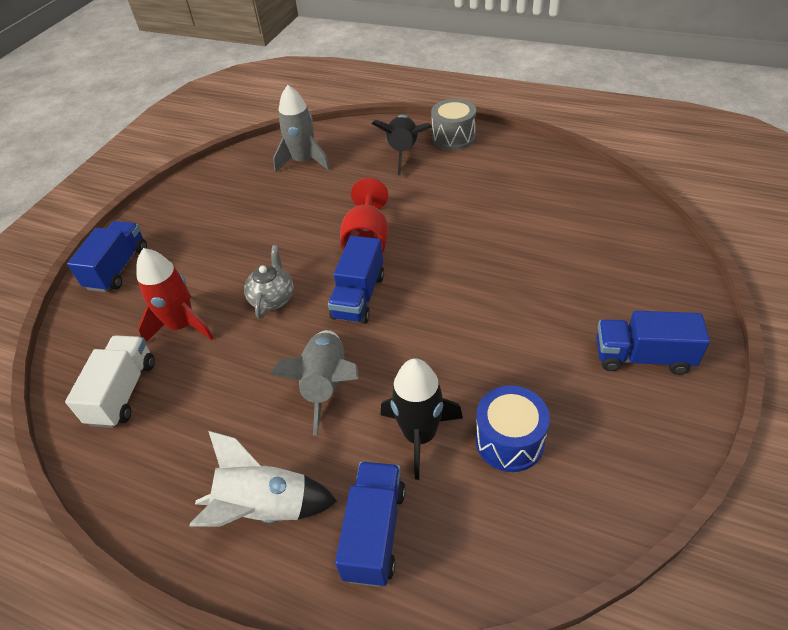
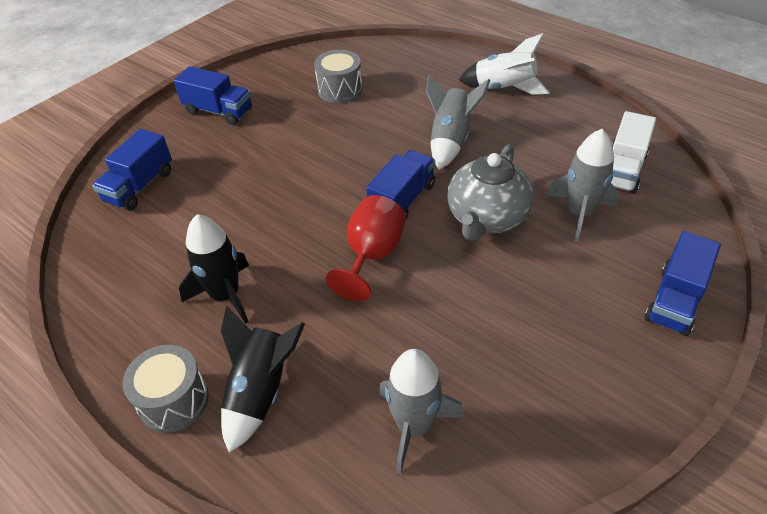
camera: 165 degrees left, 0 degrees up
(182, 325) = (579, 213): red rocket -> grey rocket
(273, 298) = (486, 218): grey teapot -> grey teapot, size x1.67
(374, 532) = (440, 70): blue truck -> blue truck (139, 186)
(420, 435) = (394, 102): black rocket -> black rocket (225, 295)
(509, 441) = (340, 90): blue drum -> grey drum

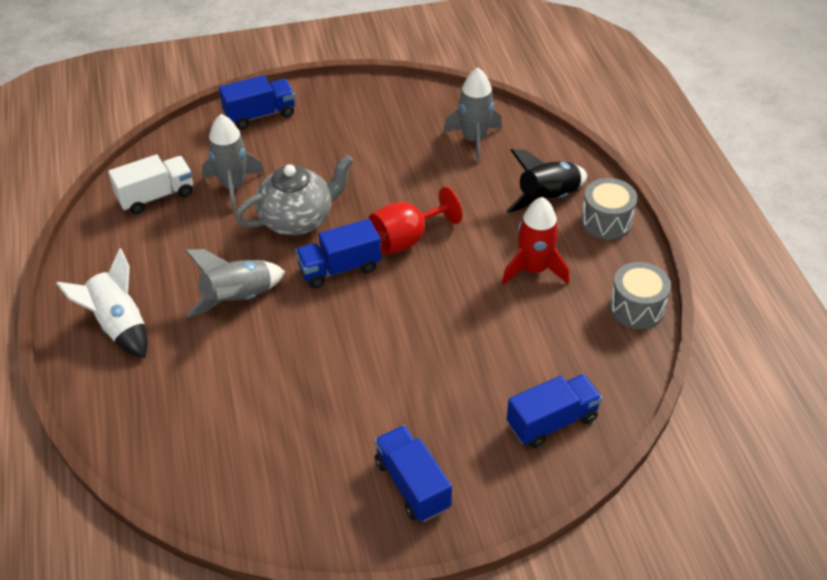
camera: 145 degrees left, 0 degrees up
(225, 295) = (533, 269): black rocket -> red rocket
(340, 90) = (262, 431): grey drum -> grey drum (636, 308)

